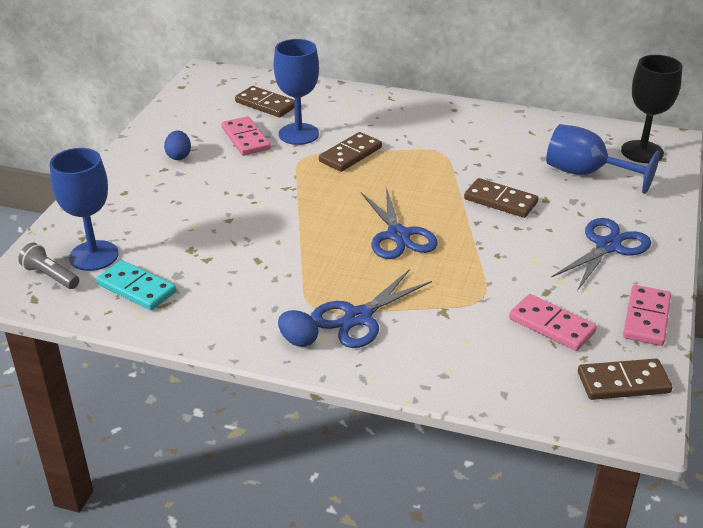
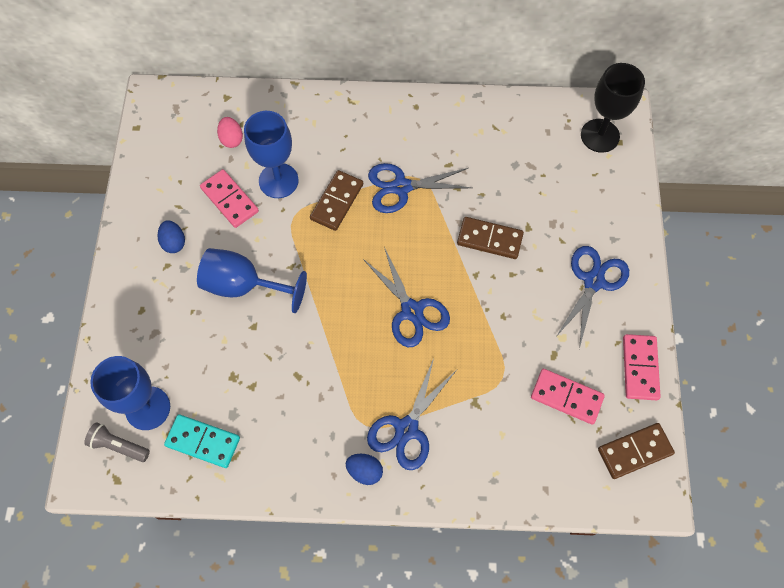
camera: 15 degrees left, 30 degrees up
(266, 104) = (231, 139): brown domino -> pink egg
(420, 155) = (401, 187): none -> blue scissors
(586, 173) = (556, 180): blue goblet -> blue goblet (244, 285)

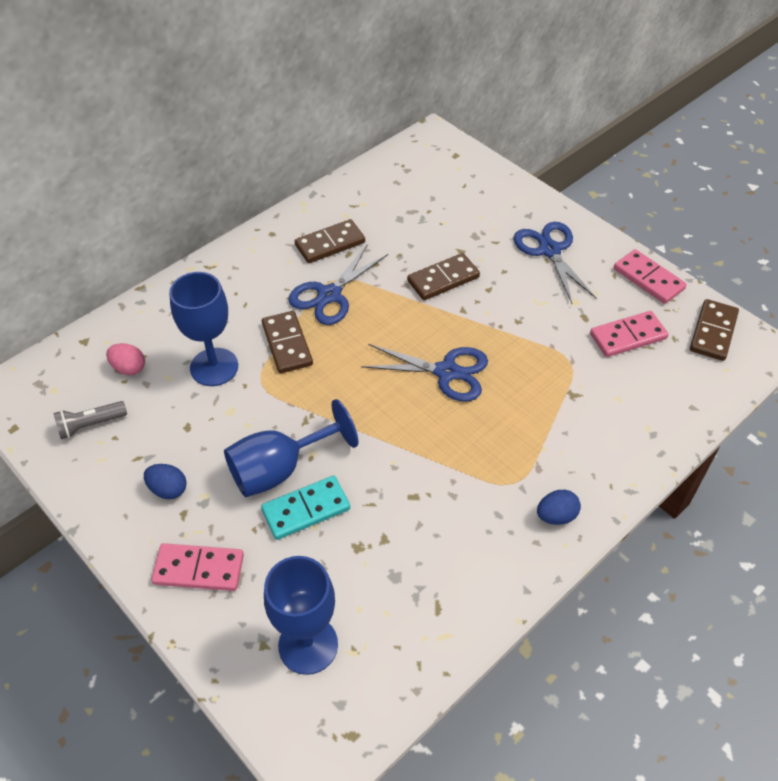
camera: 45 degrees left, 15 degrees down
(118, 445) = (318, 704): grey flashlight -> grey flashlight (90, 425)
(203, 442) = (395, 623): turquoise domino -> turquoise domino (306, 509)
(229, 200) = (184, 415): pink domino -> pink domino (199, 569)
(407, 429) = (548, 456): blue scissors -> none
(445, 146) = (330, 244): none -> brown domino
(600, 136) = (437, 160): black goblet -> none

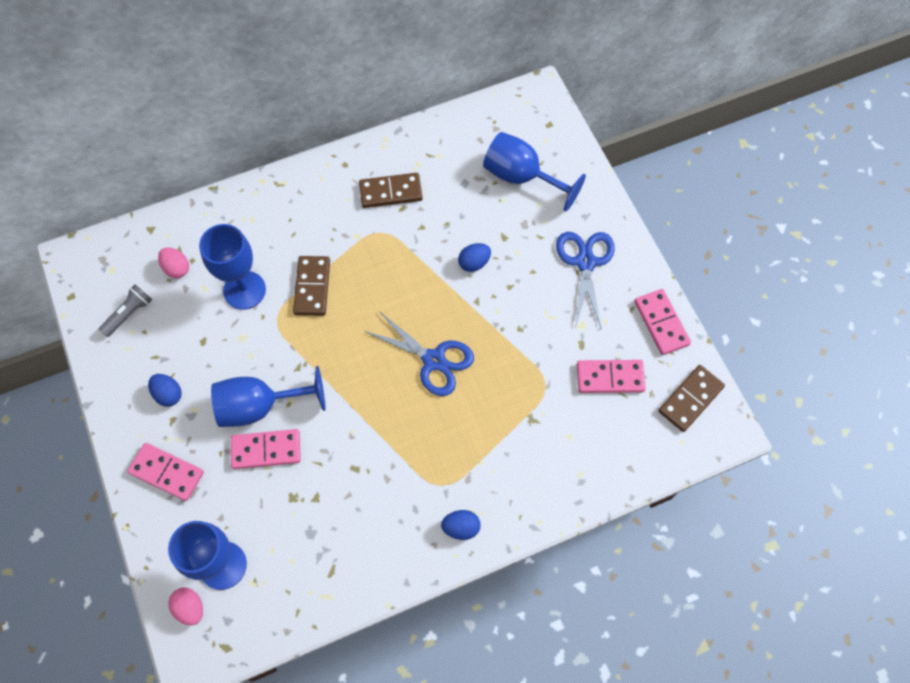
camera: 20 degrees right, 15 degrees up
(90, 425) = (129, 313): grey flashlight -> grey flashlight turned 135 degrees clockwise
(288, 706) = (190, 608): none -> pink egg
(306, 509) = (266, 450): turquoise domino -> pink domino
(329, 295) = (368, 248): blue scissors -> none
(443, 279) = (474, 263): brown domino -> blue egg
(452, 200) = (521, 177): none -> blue goblet

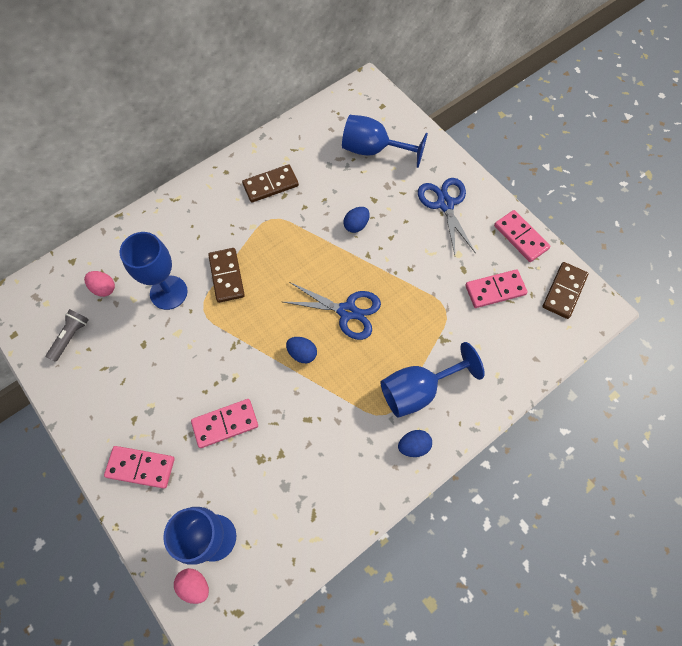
camera: 15 degrees left, 0 degrees up
(168, 394) = (124, 397): blue egg -> blue egg (302, 353)
(260, 406) = (209, 387): blue goblet -> blue goblet (418, 390)

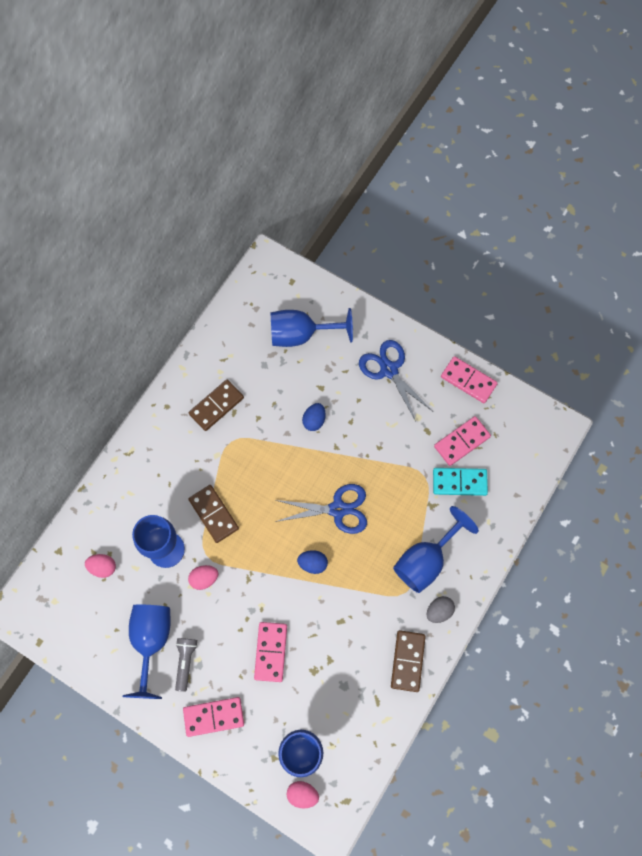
camera: 20 degrees left, 5 degrees up
(71, 337) = (94, 624): grey flashlight -> grey flashlight (185, 662)
(115, 371) = (151, 641): none -> blue goblet
(192, 331) = (204, 578): none -> pink egg
(225, 424) = (271, 652): pink domino -> pink domino turned 45 degrees counterclockwise
(413, 446) = (439, 611): blue egg -> grey egg
(479, 327) = (459, 482): none -> turquoise domino
(564, 291) = (522, 421): brown domino -> brown domino (407, 661)

